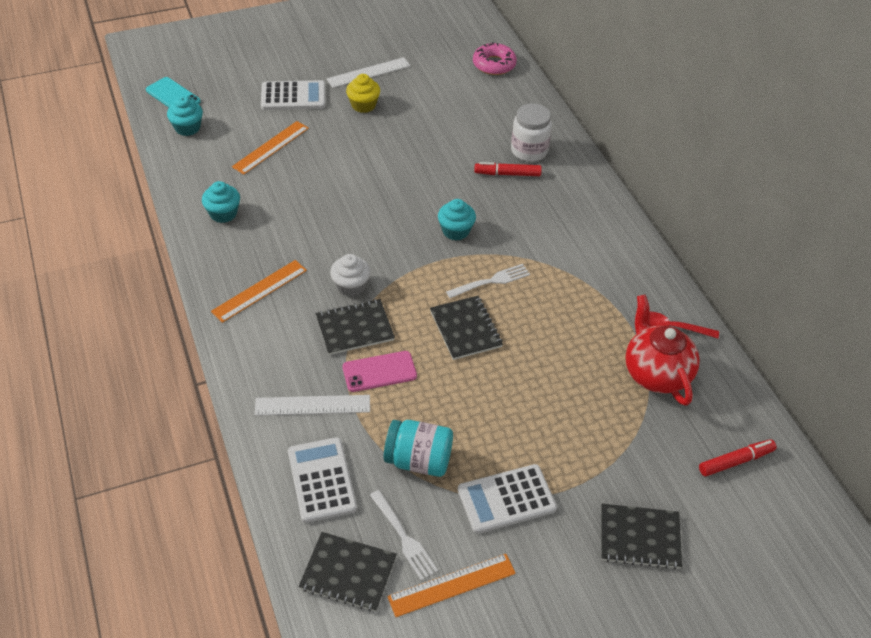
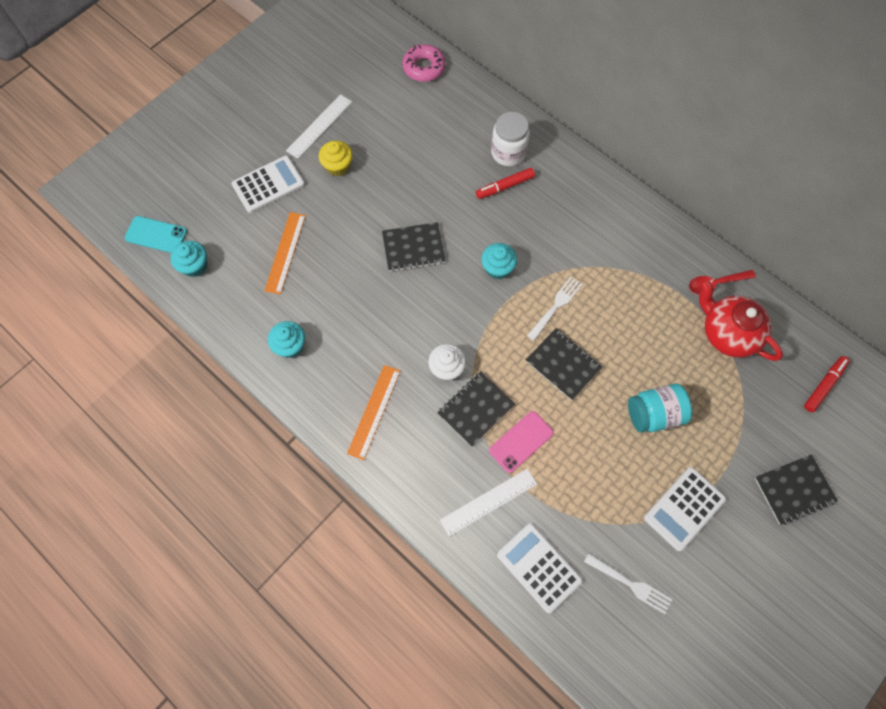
camera: 25 degrees left, 20 degrees up
(348, 573) = (609, 638): black notebook -> black notebook (413, 248)
(418, 460) = (600, 509): turquoise jar -> turquoise jar (654, 414)
(452, 585) = (688, 605): orange ruler -> none

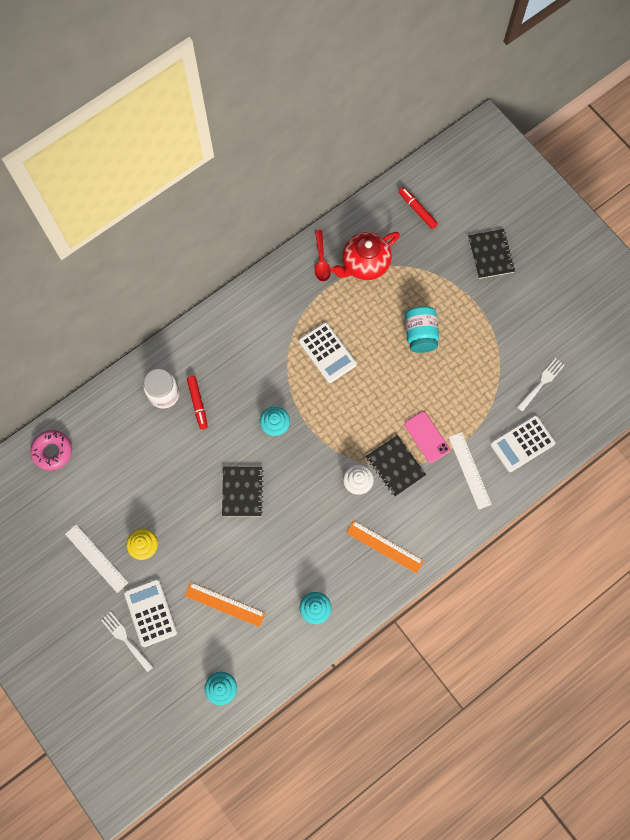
camera: 80 degrees left, 5 degrees up
(156, 235) = (182, 723): turquoise phone -> none
(555, 307) = (319, 386): white fork -> white fork (126, 640)
(563, 364) = (369, 392): black notebook -> none
(684, 508) = (493, 332): white calculator -> white calculator (327, 353)

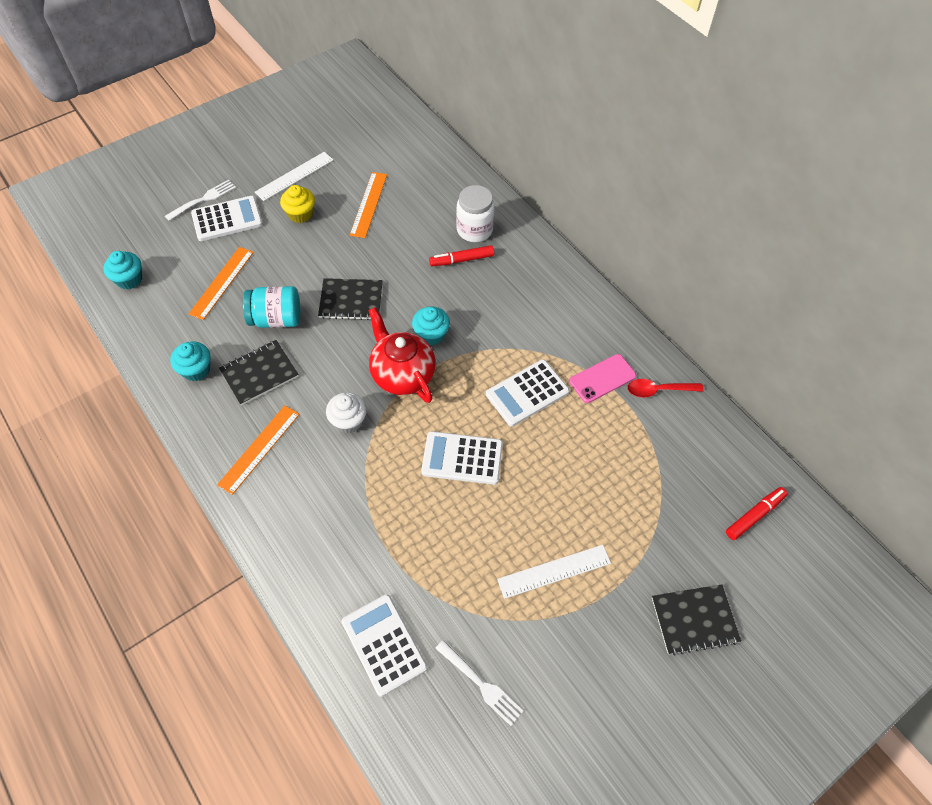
camera: 90 degrees right, 15 degrees down
(52, 451) = (414, 141): pink donut -> none
(133, 486) = (369, 204): none -> orange ruler
(364, 264) = (658, 442): red teapot -> red teapot (402, 374)
(384, 398) = (462, 458): none -> white calculator
(395, 466) = (366, 467): black notebook -> black notebook (259, 373)
(420, 334) = (556, 509): turquoise jar -> turquoise jar (276, 319)
(426, 437) = (404, 509): pink phone -> pink phone (602, 378)
(469, 470) = (350, 563): white ruler -> white ruler (554, 571)

